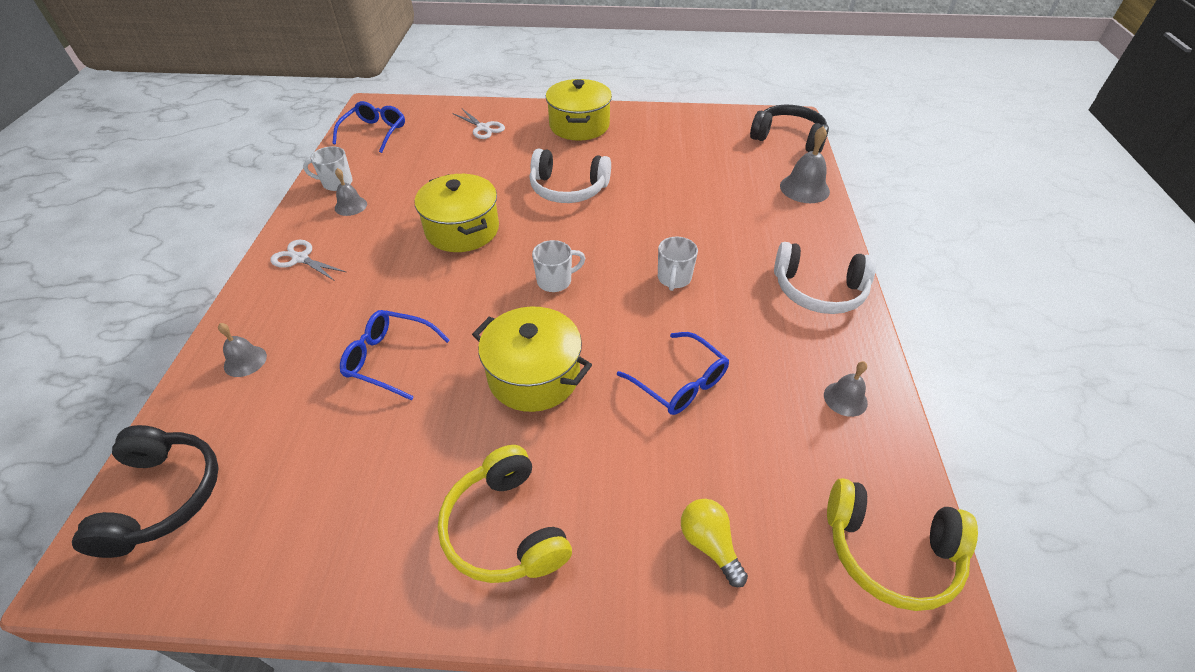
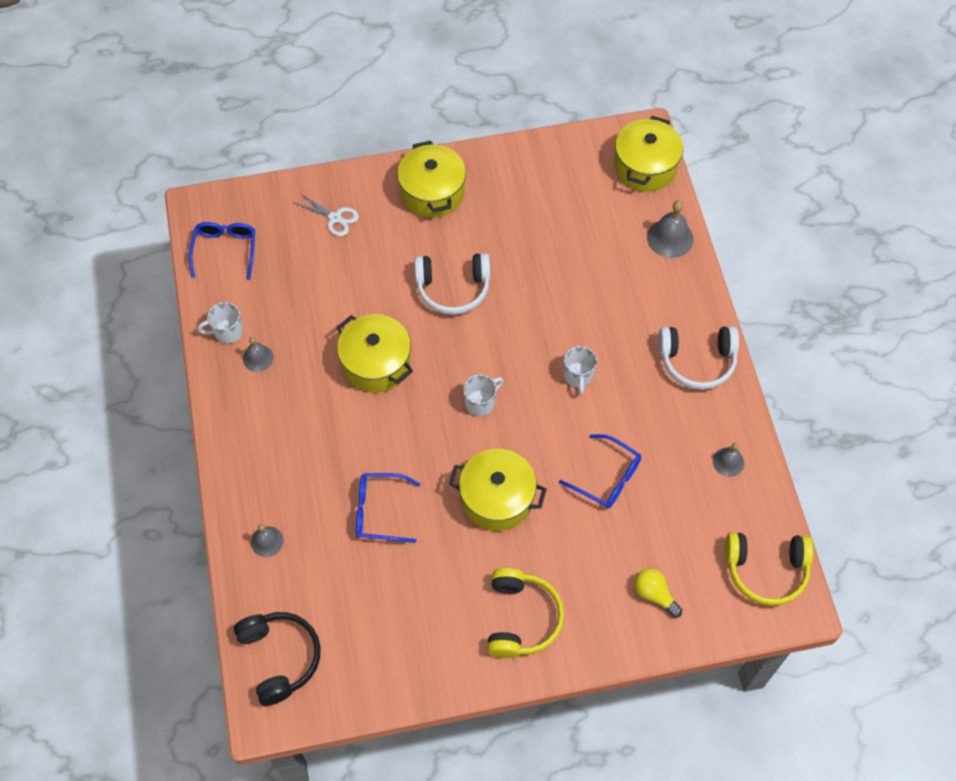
camera: 15 degrees left, 15 degrees up
(300, 258) = (248, 431): white scissors -> none
(505, 529) = (521, 618): yellow headphones -> yellow headphones turned 135 degrees counterclockwise
(788, 138) = (645, 167): black headphones -> yellow pot

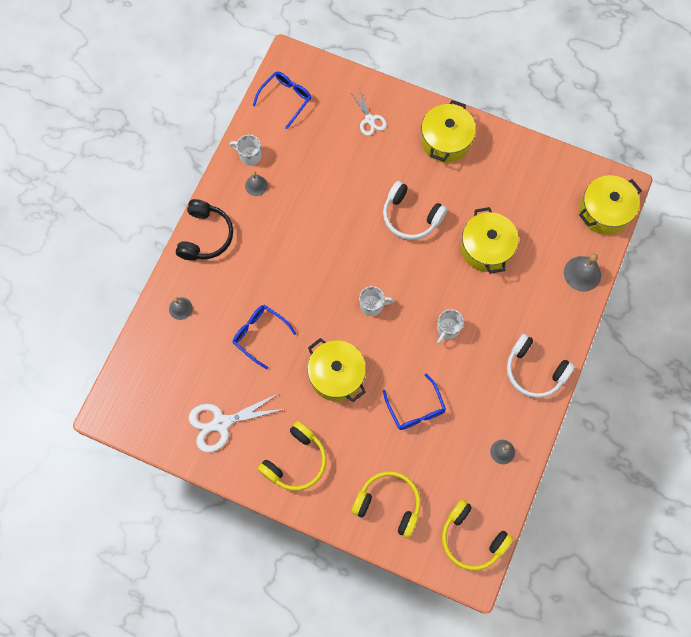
camera: 35 degrees right, 10 degrees up
(280, 657) = (139, 386): black headphones -> black headphones (205, 236)
(376, 363) = (326, 236): yellow pot -> yellow pot (486, 248)
(407, 634) = (221, 423): none -> white scissors
(654, 594) = (388, 504): yellow light bulb -> yellow headphones

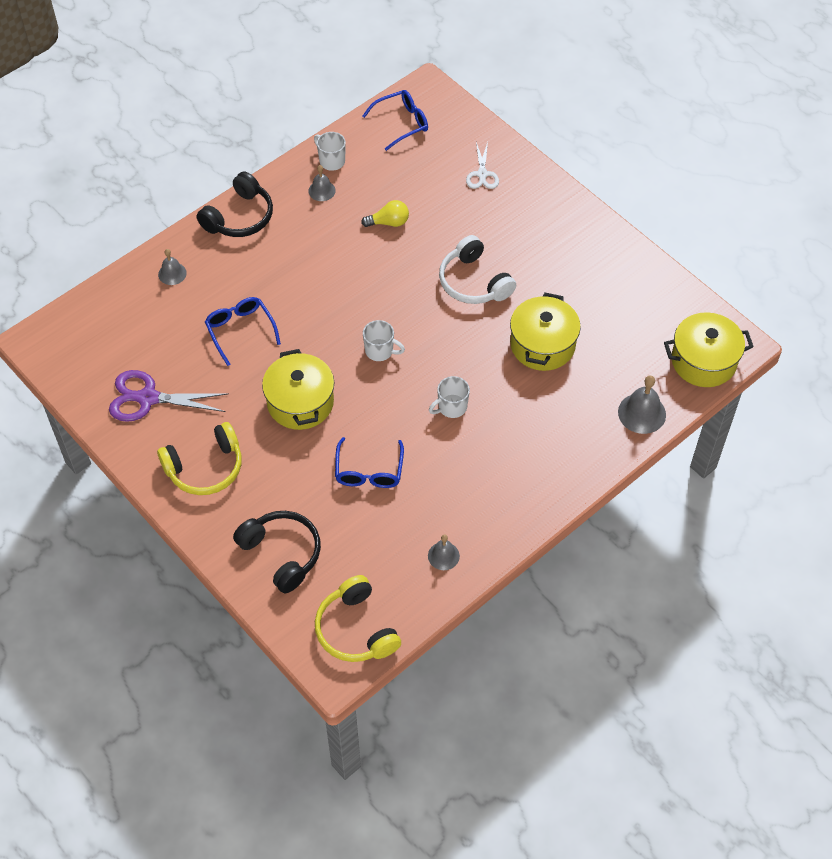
camera: 25 degrees right, 15 degrees down
(221, 423) = (148, 398): white scissors -> purple scissors
(321, 192) = (388, 222): none -> yellow light bulb
(388, 504) = (282, 553): yellow headphones -> black headphones
(445, 141) = (556, 224): yellow pot -> none
(534, 371) = (528, 489): white headphones -> none

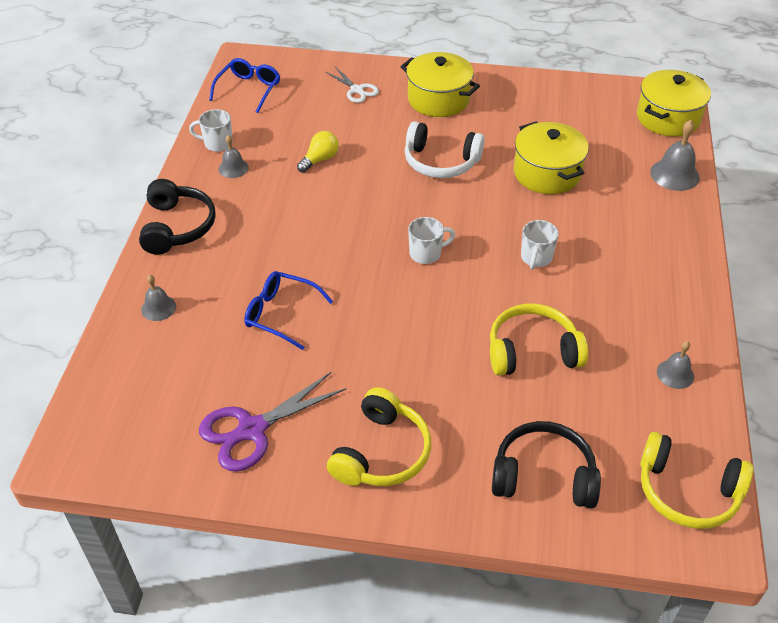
camera: 40 degrees left, 10 degrees down
(300, 402) = (406, 336): yellow pot -> yellow pot (438, 99)
(369, 471) = (532, 351): blue glasses -> yellow headphones

